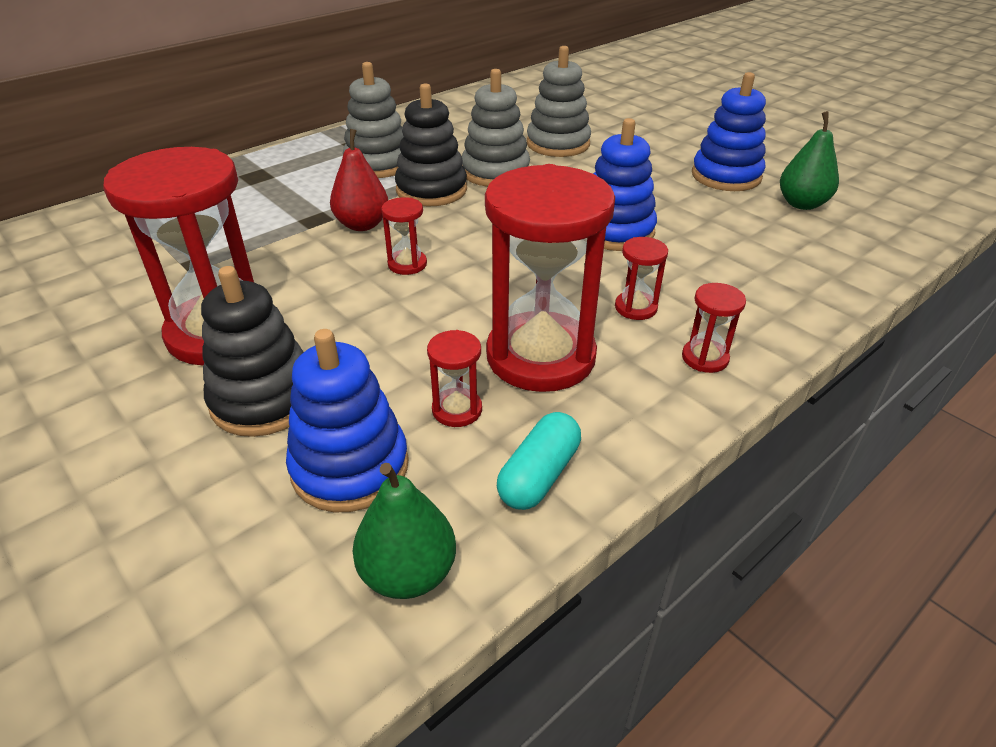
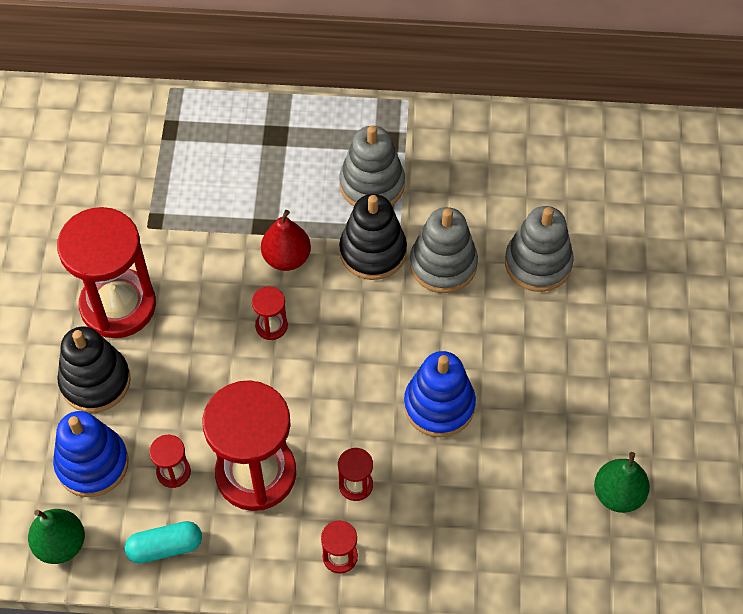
camera: 45 degrees right, 20 degrees up
(726, 176) = (612, 415): blue stacking toy -> none

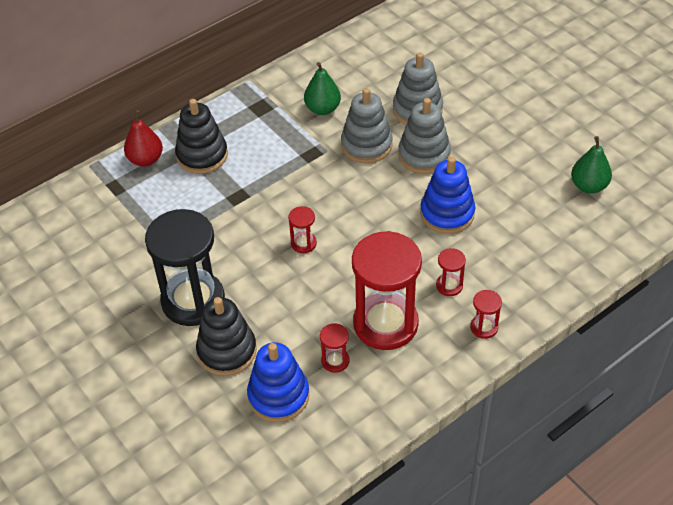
camera: 40 degrees left, 10 degrees down
(61, 544) = (311, 454): green pear -> green pear (322, 109)
(118, 305) = (193, 300): red hourglass -> black hourglass
(165, 547) = (378, 403): turquoise capsule -> none
(286, 258) = (271, 203): red pear -> red pear (146, 159)
(372, 184) = (278, 134): grey stacking toy -> grey stacking toy (424, 155)
(373, 251) = (318, 166): black stacking toy -> black stacking toy (202, 155)

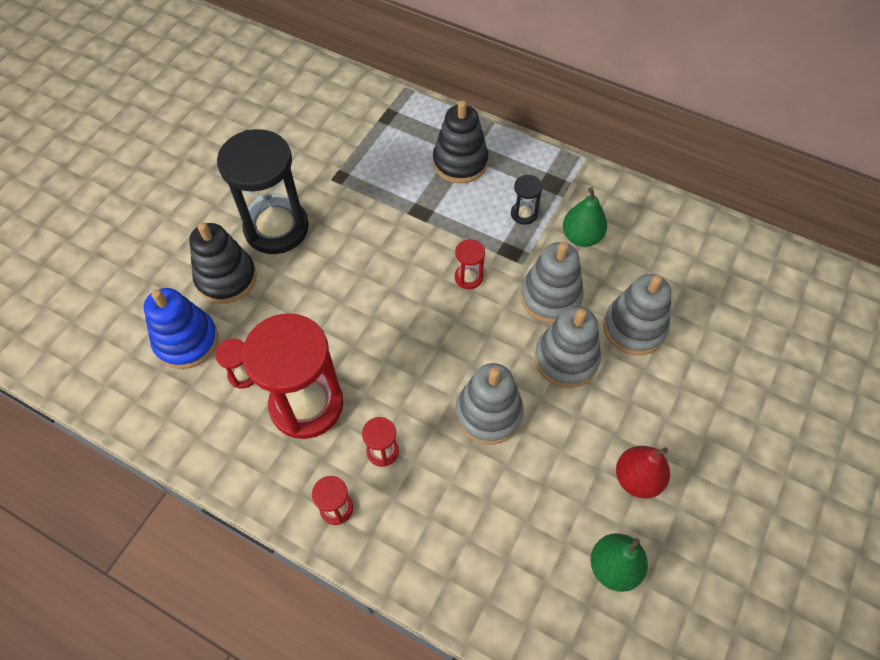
camera: 65 degrees right, 10 degrees up
(146, 159) = (432, 123): red pear -> red pear (637, 479)
(280, 134) = (524, 214): none -> black hourglass
(303, 243) = (384, 290): red hourglass -> red hourglass (468, 277)
(447, 213) = (488, 413): blue stacking toy -> grey stacking toy

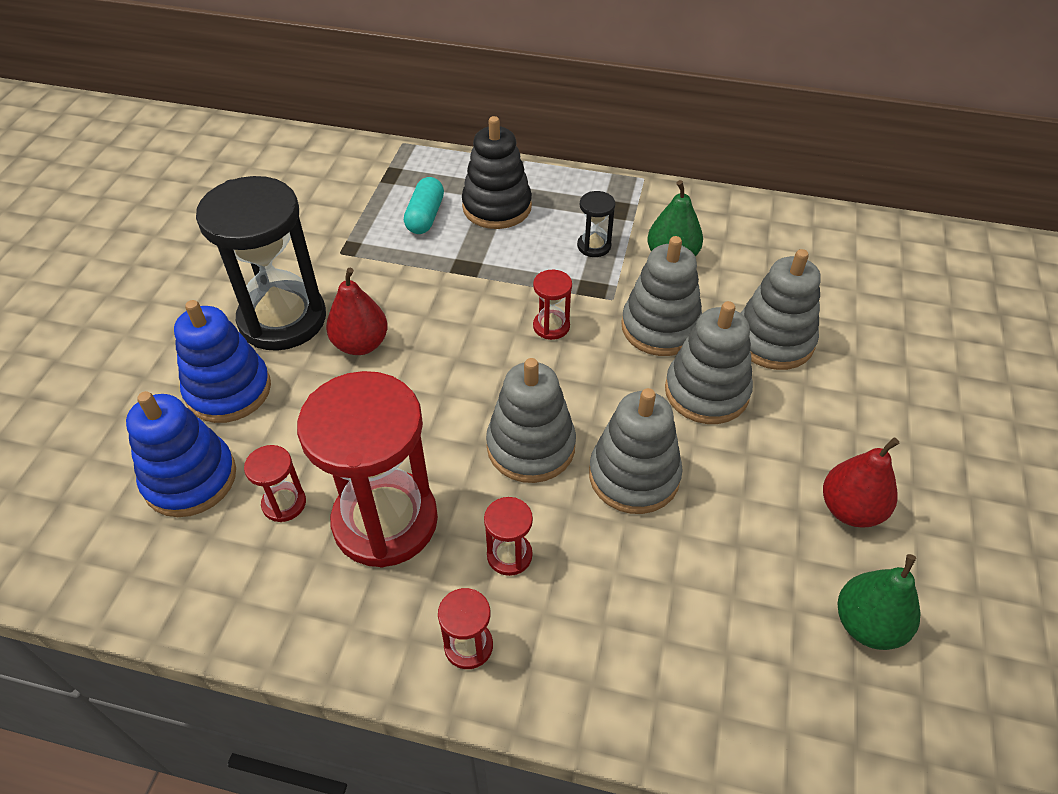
camera: 15 degrees left, 10 degrees down
(226, 278) = (228, 390): black stacking toy -> blue stacking toy
(326, 261) = (361, 344): none -> red pear
(403, 160) = (425, 216): none -> turquoise capsule
(422, 372) = (531, 446): none -> grey stacking toy

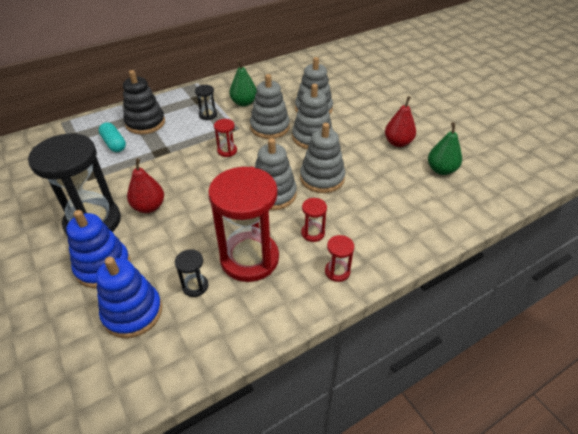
camera: 45 degrees left, 5 degrees down
(284, 503) = (195, 286): red hourglass -> black hourglass

